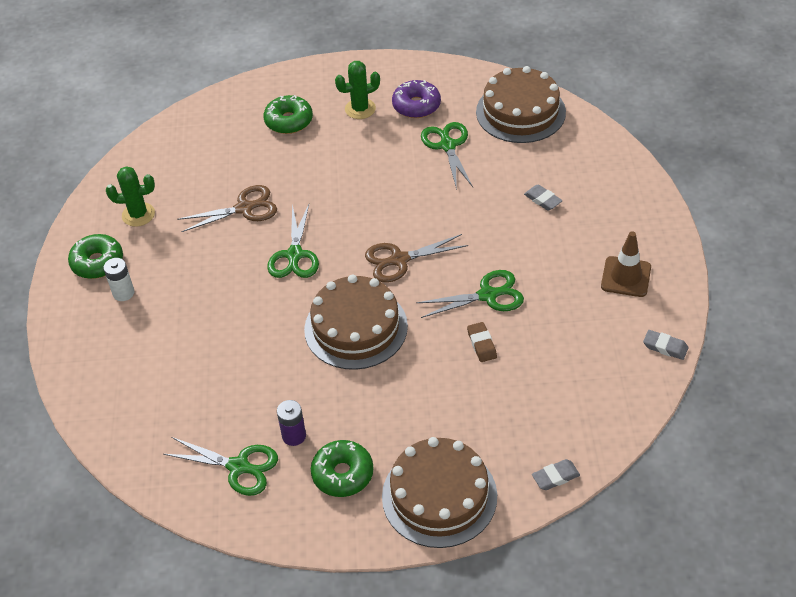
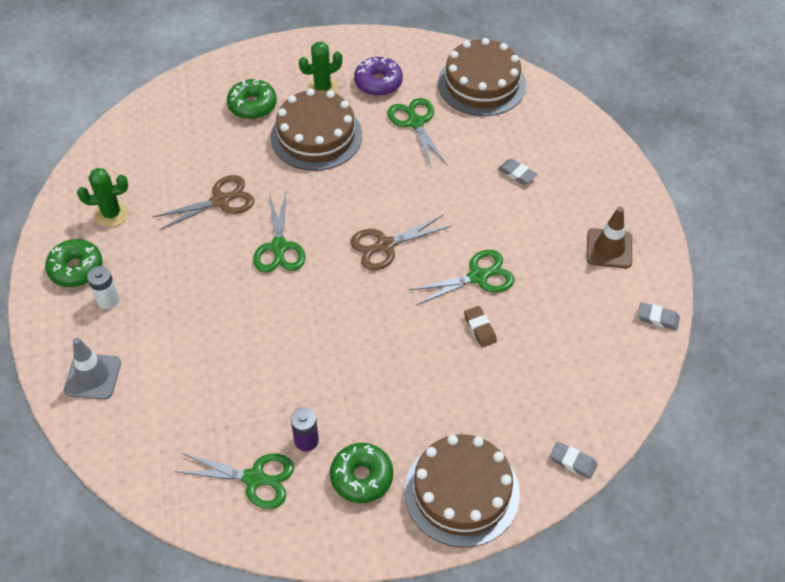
camera: 10 degrees left, 5 degrees up
(99, 362) = (93, 376): none -> grey traffic cone
(356, 327) = (352, 320): brown cake -> brown cake (316, 136)
(555, 477) = (572, 462): grey eraser -> grey eraser turned 60 degrees clockwise

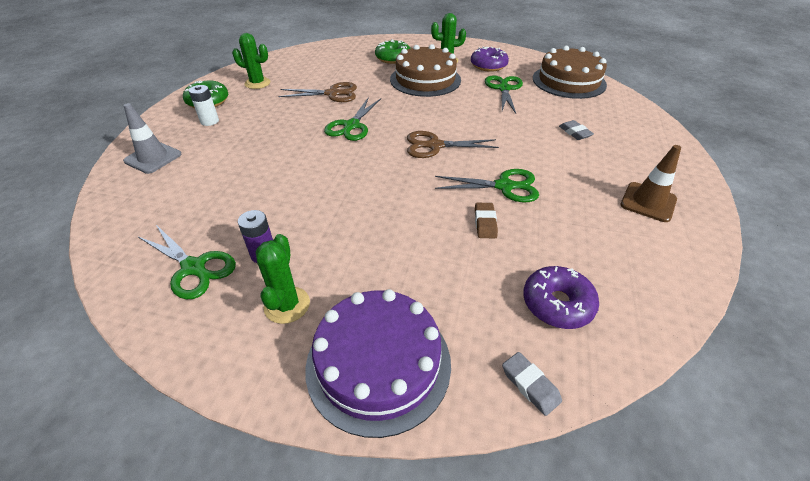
camera: 25 degrees right, 10 degrees down
(361, 477) = (287, 305): green donut -> green cactus
(461, 492) = (378, 363): brown cake -> purple cake
(568, 388) = (557, 304): none -> purple donut
(657, 318) = (689, 274): grey eraser -> none

